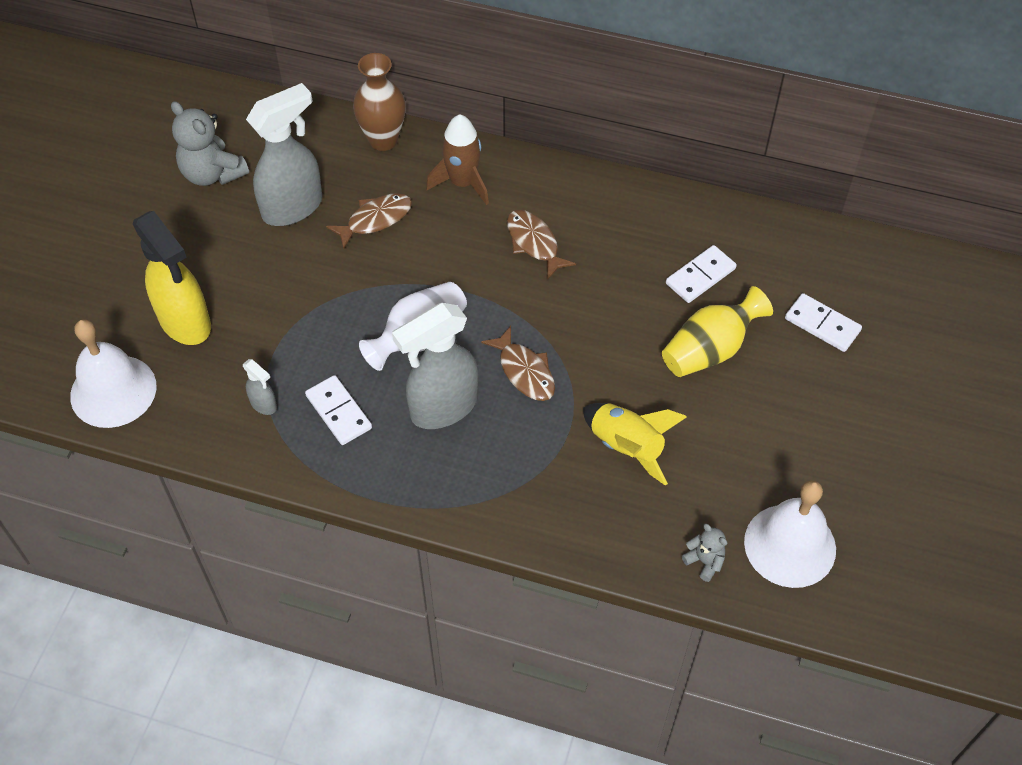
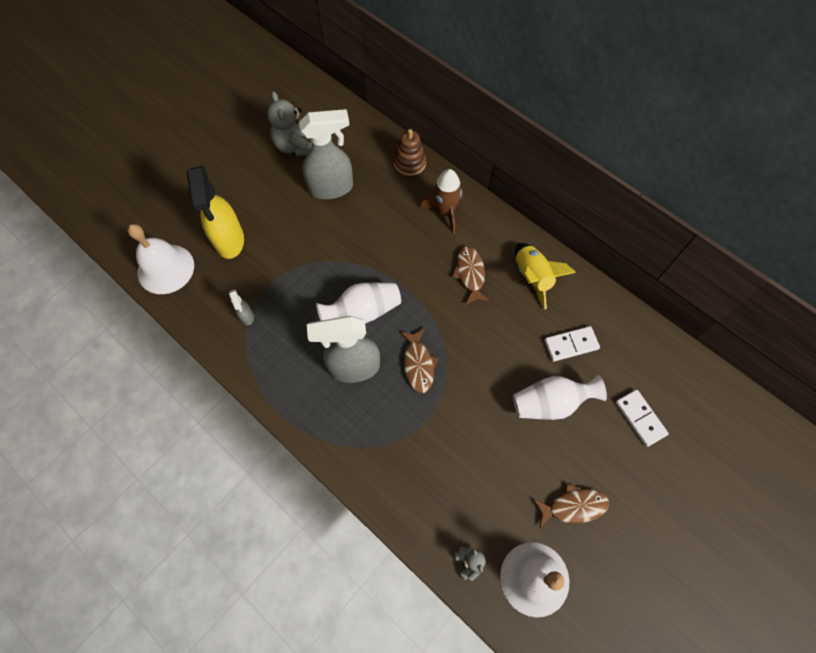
camera: 25 degrees right, 10 degrees up
(339, 412) = (288, 341): white domino -> none
(375, 220) = (377, 216): brown fish -> brown fish (573, 506)
(383, 140) = (409, 163): brown vase -> brown stacking toy
(626, 447) = (458, 450): yellow rocket -> yellow rocket (532, 277)
(710, 350) = (550, 403): yellow vase -> white vase

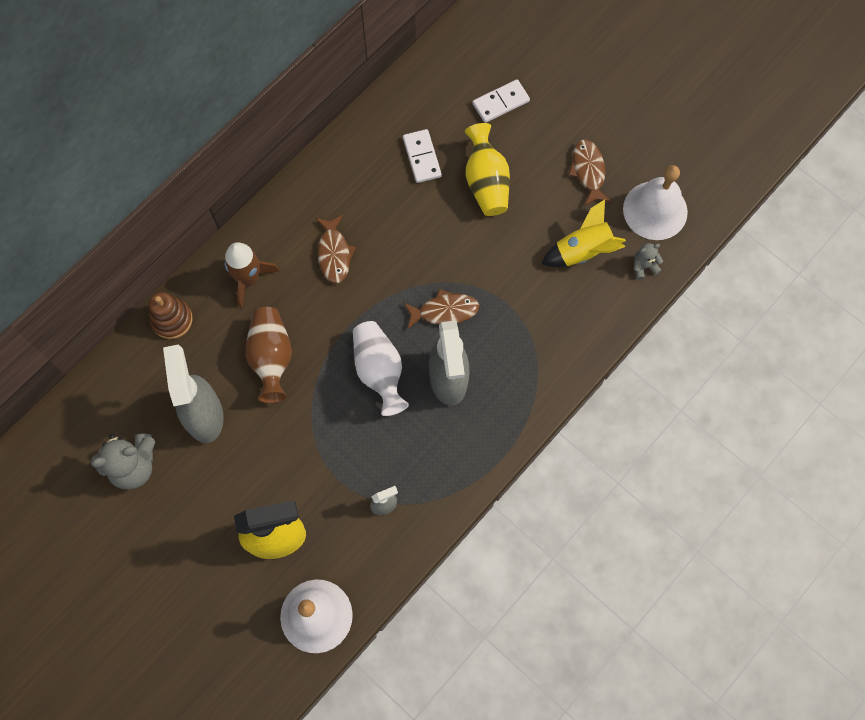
camera: 90 degrees left, 5 degrees up
(377, 231) = (271, 358): none -> brown vase
(470, 274) = (334, 254): brown fish -> brown fish turned 90 degrees counterclockwise
(532, 277) = (340, 189): yellow rocket -> yellow rocket (583, 251)
(550, 403) = (486, 182): white vase -> yellow vase

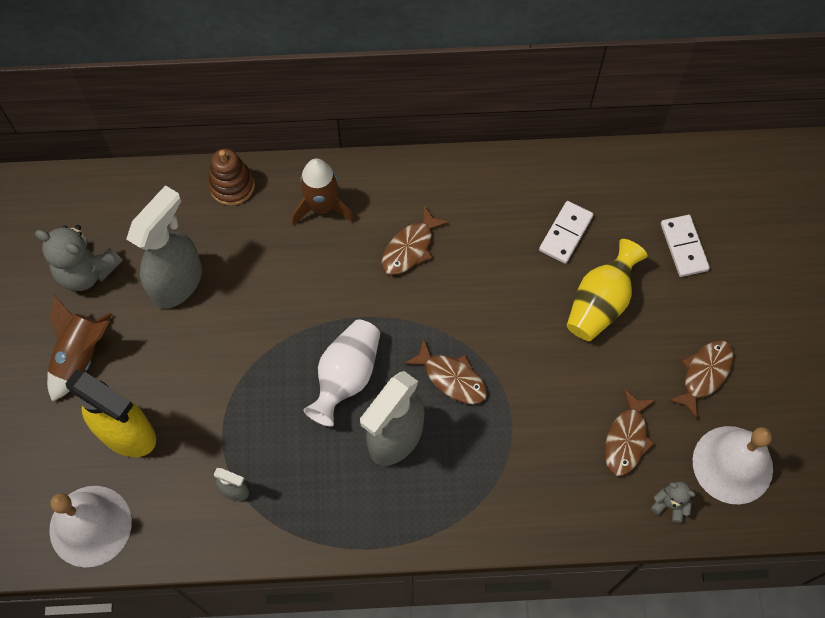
camera: 45 degrees right, 5 degrees down
(192, 522) = (81, 356): none -> brown rocket
(271, 358) = (274, 285): brown vase -> none
(501, 103) = (683, 247): white domino -> white domino turned 60 degrees clockwise
(583, 251) = (626, 439): yellow rocket -> brown fish

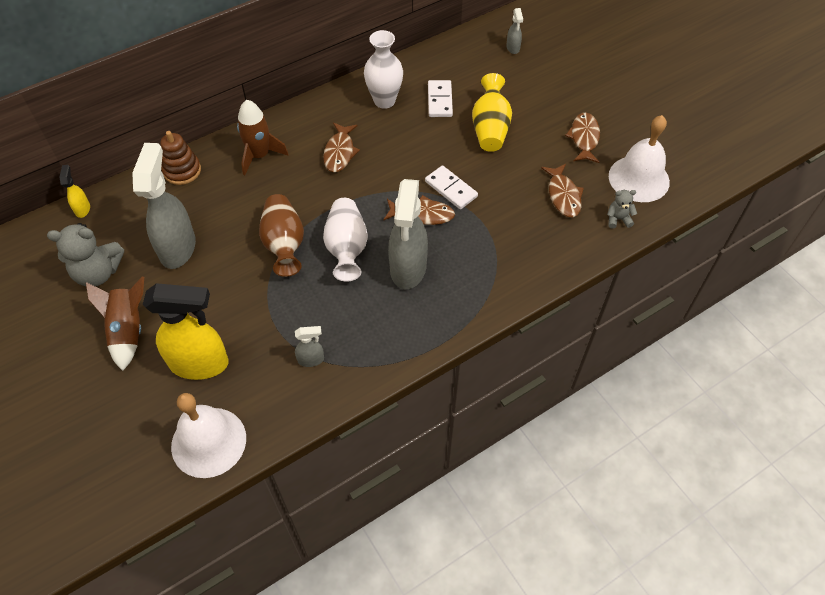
camera: 30 degrees left, 10 degrees down
(110, 183) = (82, 209): none -> yellow spray bottle
(285, 336) = (284, 244): none -> brown vase
(501, 202) = (384, 101): none -> white vase
(683, 247) = (520, 76): white domino -> white domino (451, 189)
(702, 201) = (513, 48): none -> grey spray bottle

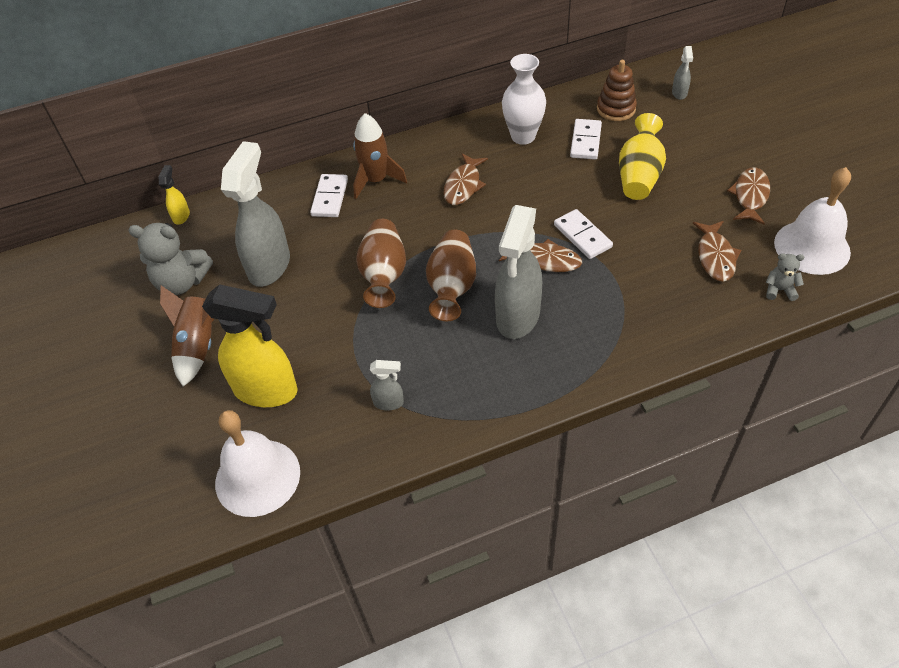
camera: 15 degrees right, 5 degrees down
(182, 171) = (291, 188): brown stacking toy -> brown stacking toy (616, 109)
(220, 176) = (330, 198): none -> white domino
(347, 248) = (452, 287): white vase -> brown vase

